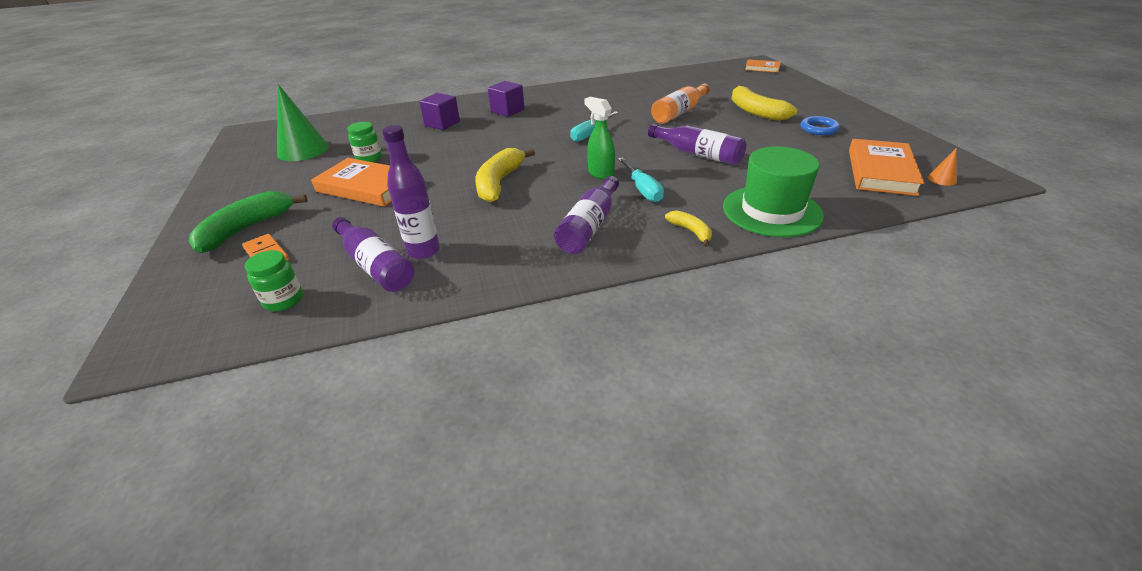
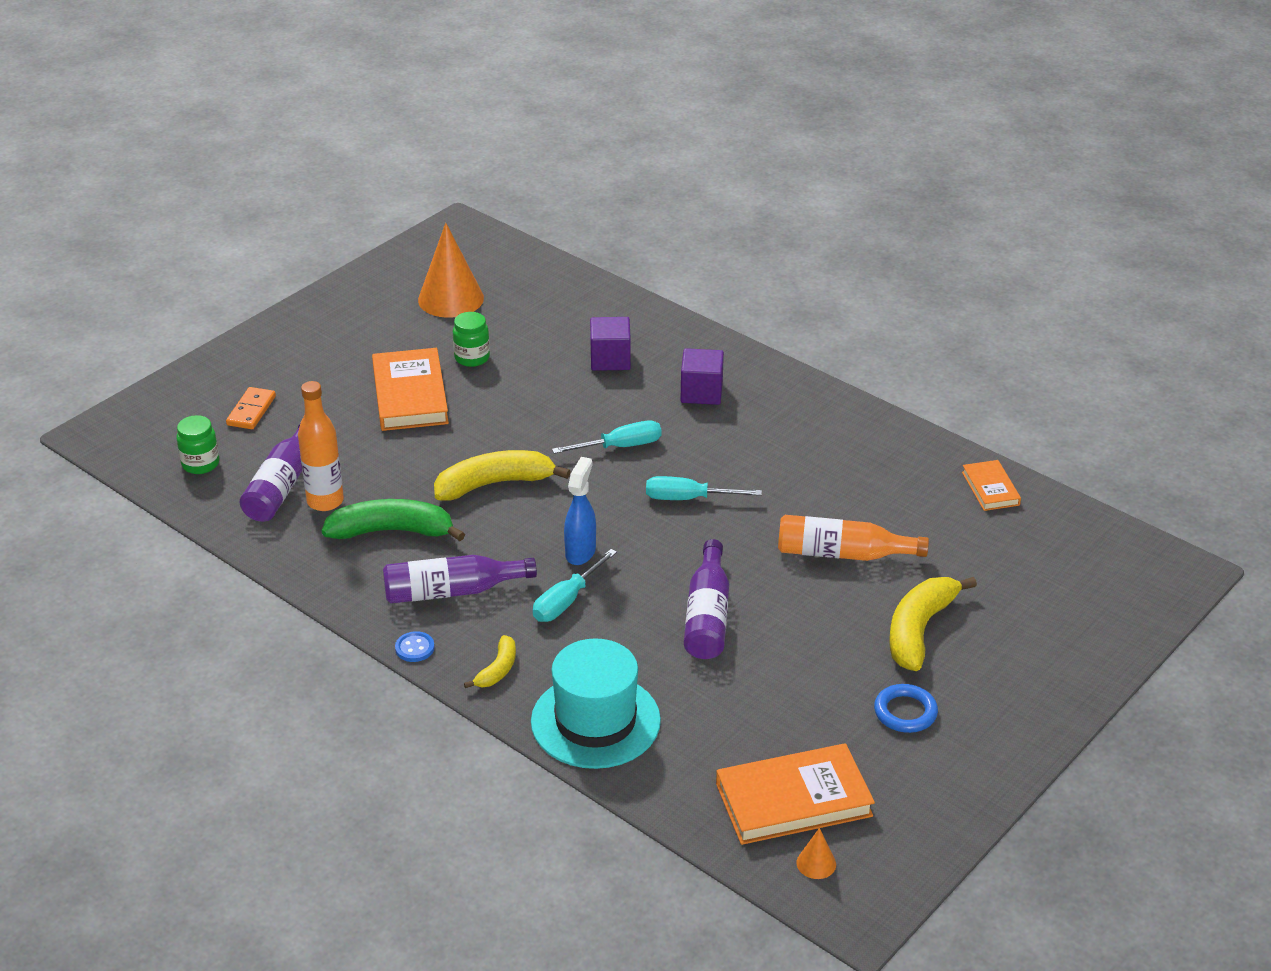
camera: 55 degrees right, 0 degrees up
(247, 229) = (279, 371): green banana -> green banana (392, 531)
(303, 150) = (451, 299): green cone -> orange cone
(423, 251) = (325, 501): purple bottle -> orange bottle
(520, 139) = (620, 446): none -> turquoise screwdriver
(600, 174) = (580, 552): green spray bottle -> blue spray bottle
(637, 259) = (414, 648): none -> blue button
(762, 68) = (1152, 586): orange book -> orange book (990, 488)
(771, 211) = (595, 721): green hat -> turquoise hat

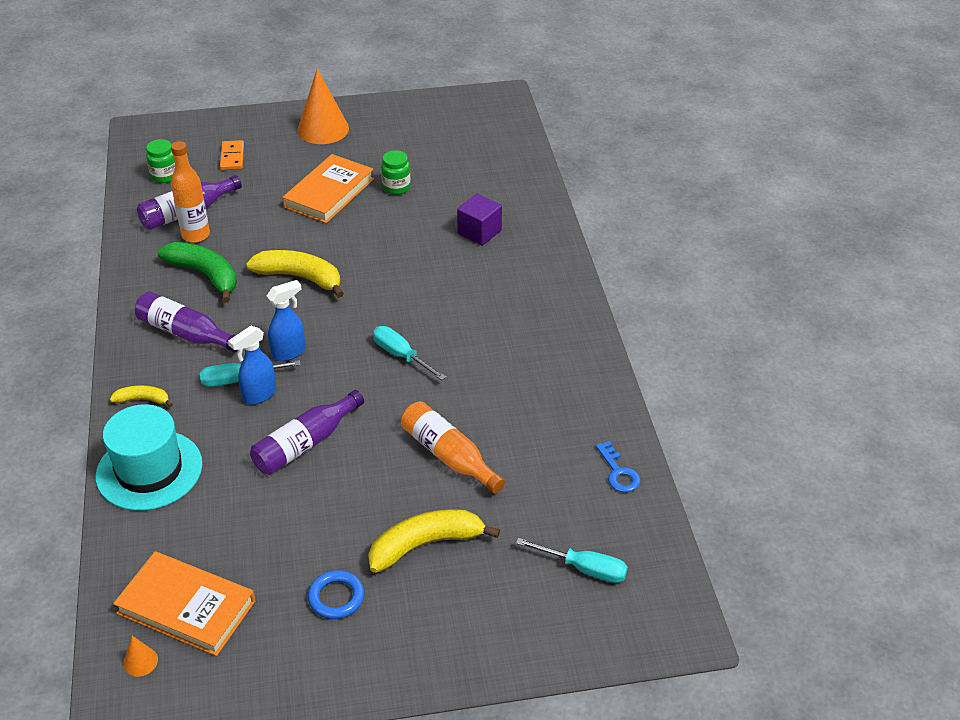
camera: 40 degrees right, 5 degrees up
(251, 411) = (232, 157): orange domino -> orange domino turned 60 degrees counterclockwise
(414, 648) = (119, 357): blue button -> none
(451, 299) = (435, 142): orange cone -> orange cone (323, 129)
(498, 670) = (143, 400): yellow banana -> yellow banana turned 150 degrees counterclockwise
(605, 602) = (259, 395): none -> blue spray bottle
(620, 446) = (407, 295): turquoise screwdriver -> turquoise screwdriver (584, 569)
(701, 392) = (508, 286): purple cube -> none
(990, 488) = (618, 472): orange book -> blue key

